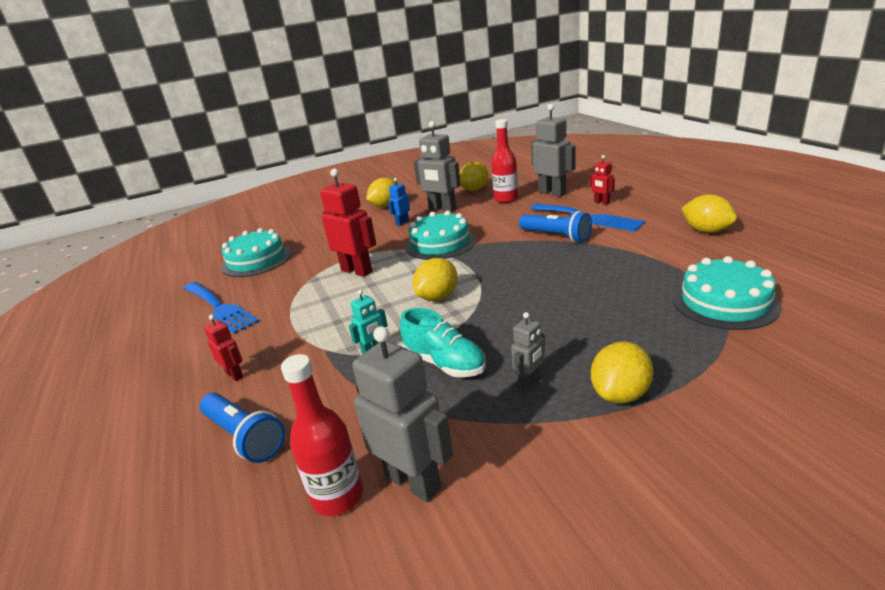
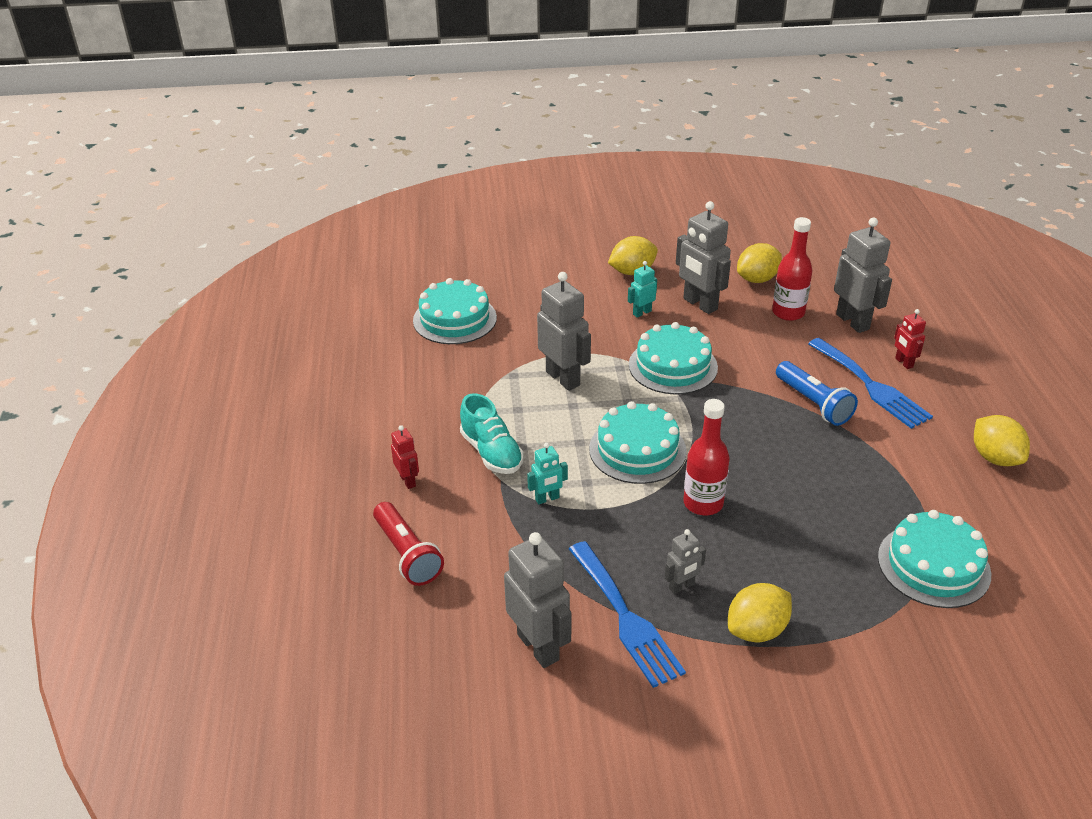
camera: 15 degrees right, 10 degrees up
(220, 308) = (404, 383): blue fork -> blue fork (625, 617)
(244, 437) = (407, 554): blue flashlight -> red flashlight
(337, 496) = (474, 638): red bottle -> red bottle (703, 503)
(357, 271) = (563, 378): red robot -> grey robot
(402, 223) = (642, 312): blue robot -> turquoise robot
(438, 297) = (637, 450): yellow lemon -> turquoise cake
(444, 363) = (610, 538): turquoise shoe -> turquoise shoe (491, 452)

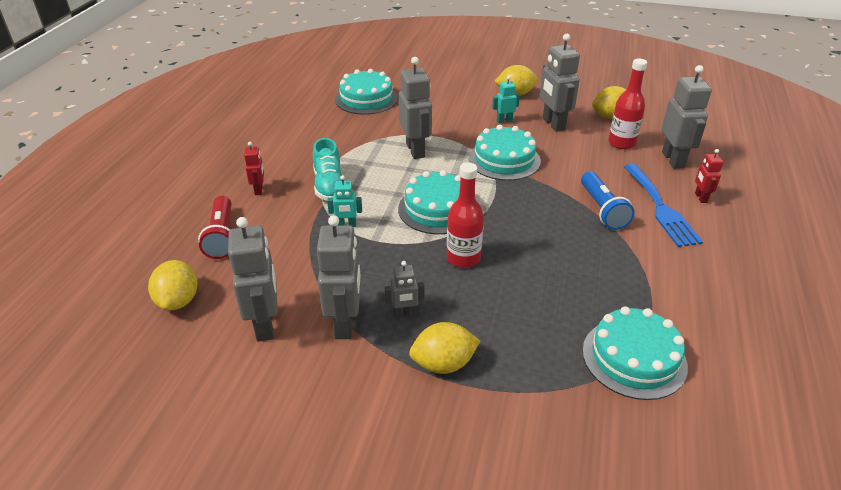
camera: 20 degrees right, 0 degrees up
(625, 617) = (345, 323): blue fork -> grey robot
(995, 458) = (744, 288): yellow lemon -> yellow lemon (178, 301)

